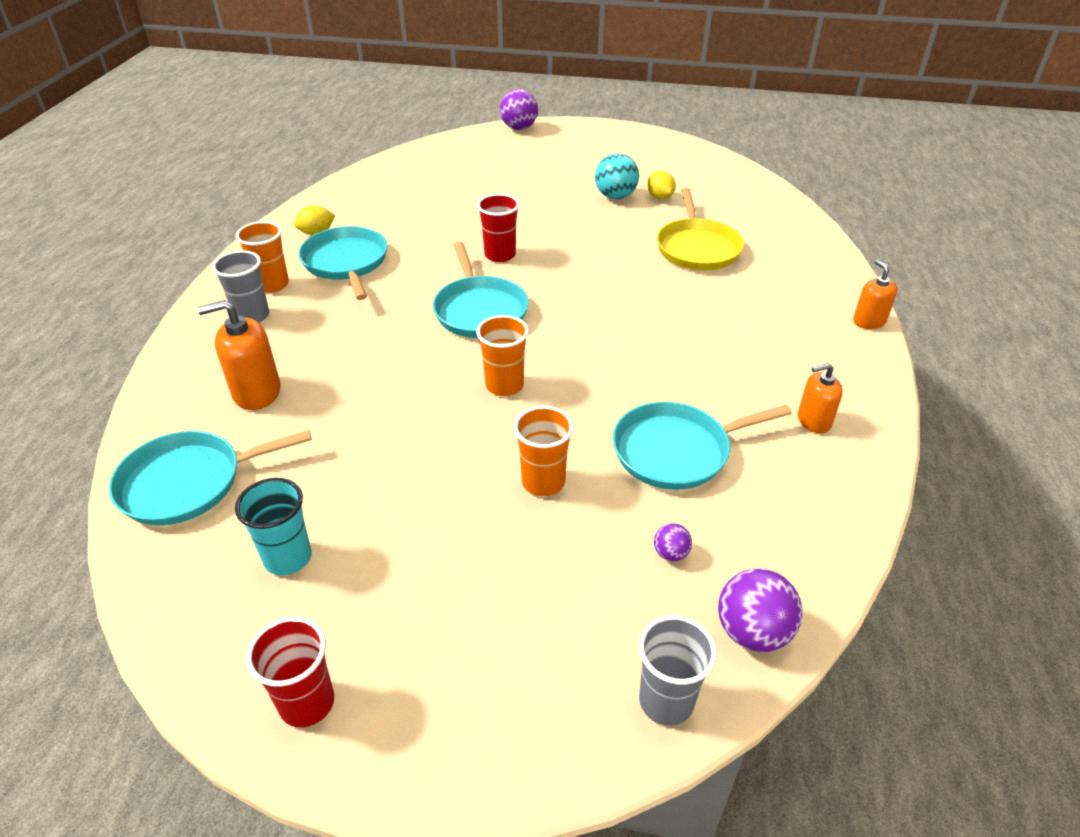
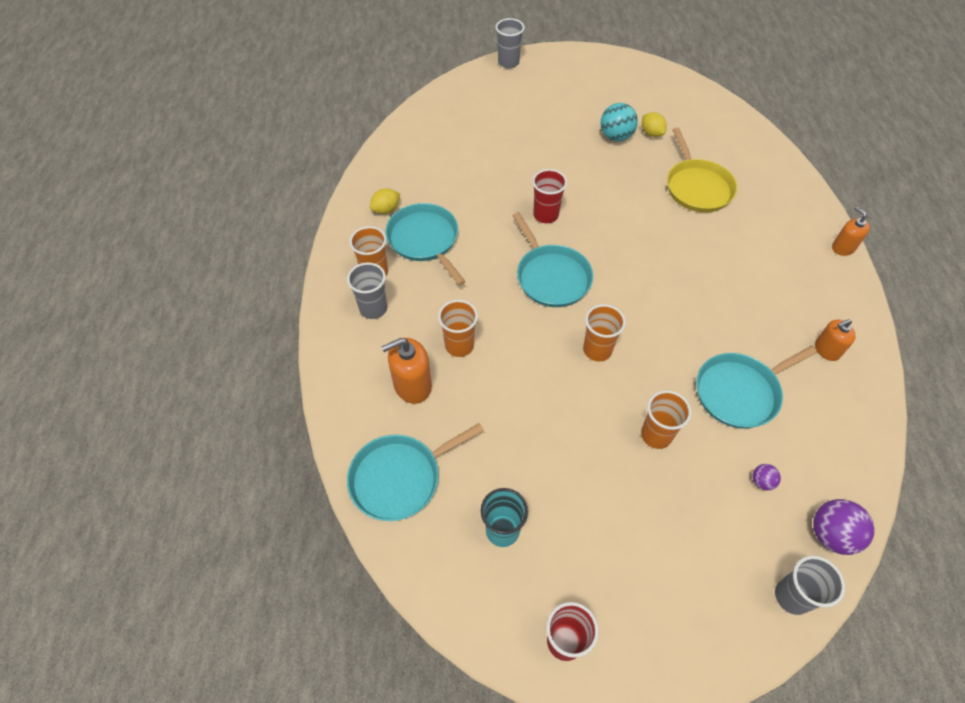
camera: 10 degrees left, 15 degrees up
(334, 361) = (459, 345): none -> orange cup
(519, 128) = (508, 62): purple ball -> grey cup

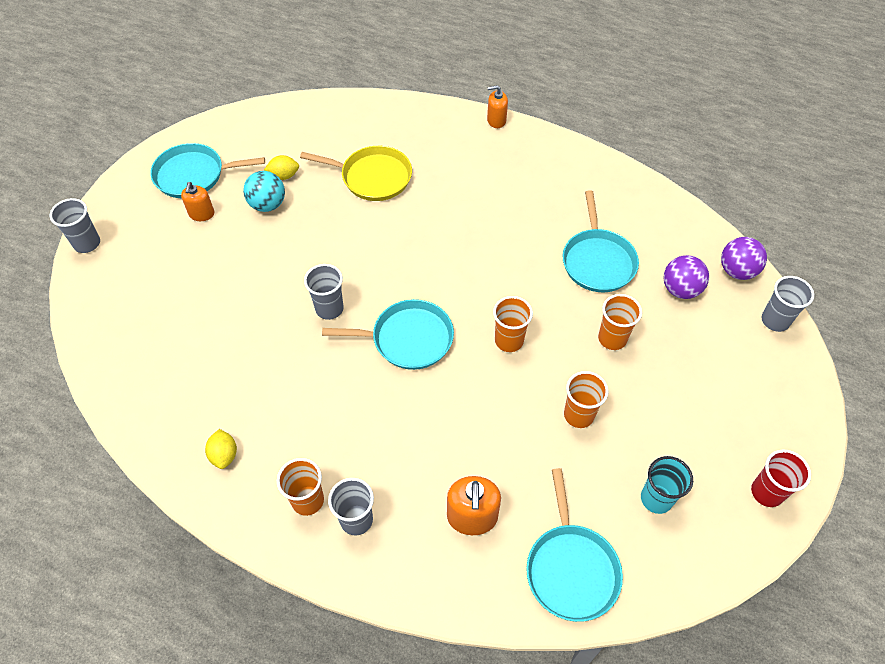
camera: 65 degrees left, 0 degrees up
(425, 240) = (293, 432): turquoise pan -> turquoise pan (194, 175)
(459, 345) = (446, 454): orange cup -> orange cup (578, 415)
(545, 215) = (329, 309): red cup -> grey cup
(761, 481) = (680, 289): purple ball -> purple ball, size x1.95
(826, 350) = (585, 185): orange soap dispenser -> orange soap dispenser (201, 214)

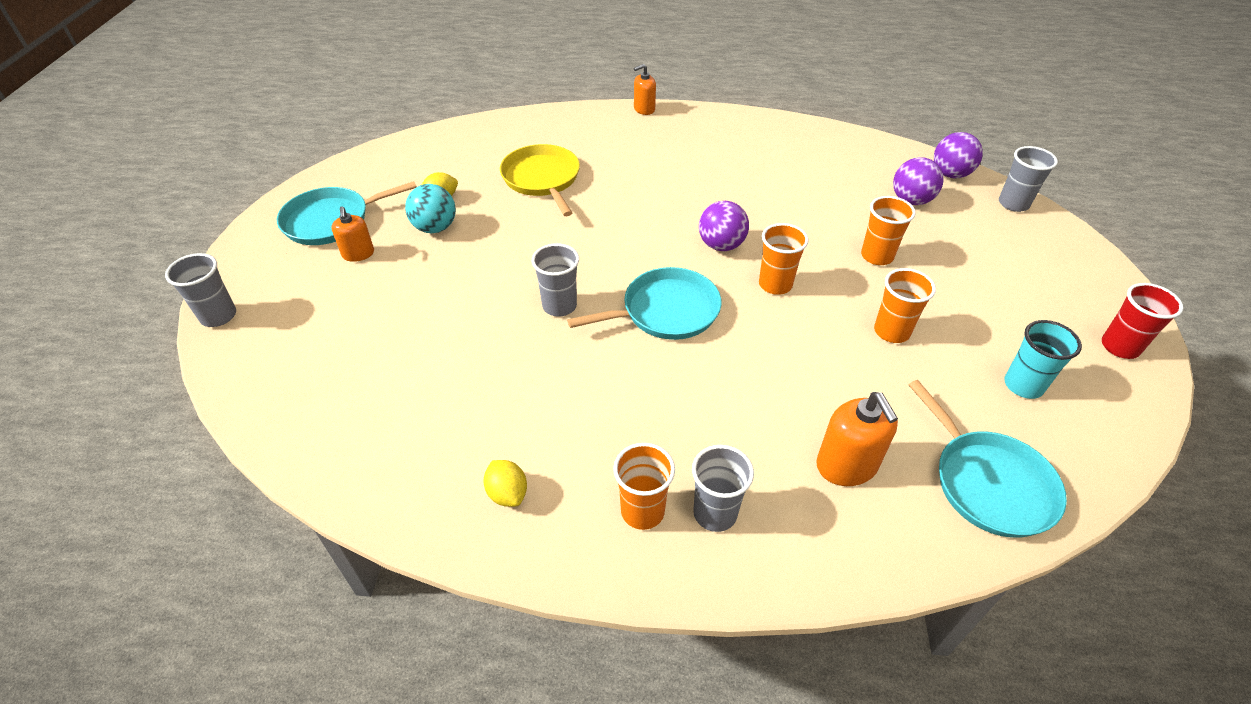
camera: 20 degrees left, 10 degrees down
(372, 177) = (542, 179): yellow pan -> yellow pan turned 105 degrees counterclockwise
(486, 288) = (721, 245): none -> purple ball
(597, 261) = (817, 196): turquoise pan -> none

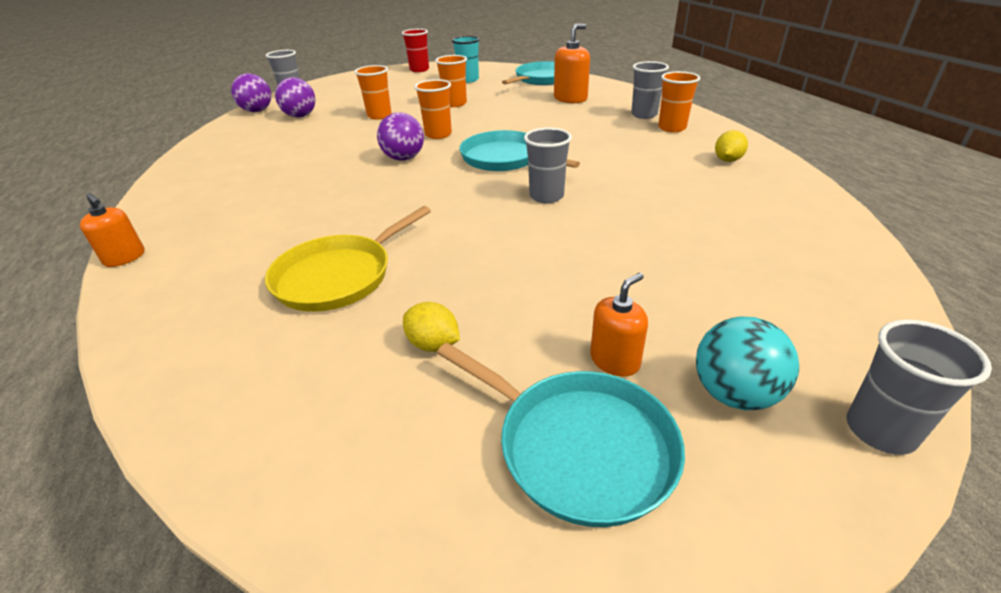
camera: 115 degrees left, 10 degrees down
(435, 228) = (502, 317): turquoise ball -> turquoise ball (734, 394)

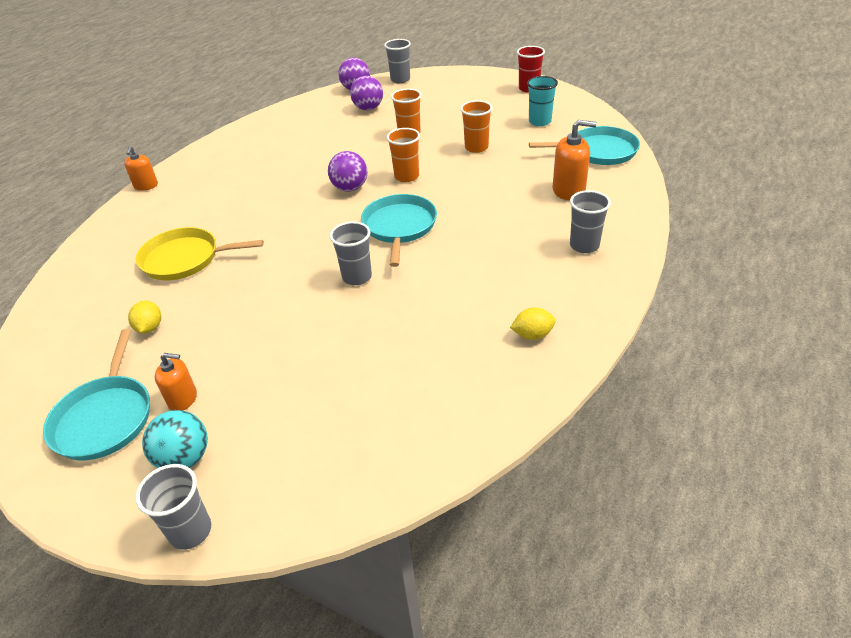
camera: 50 degrees right, 5 degrees up
(672, 128) = (572, 274): orange cup -> none

